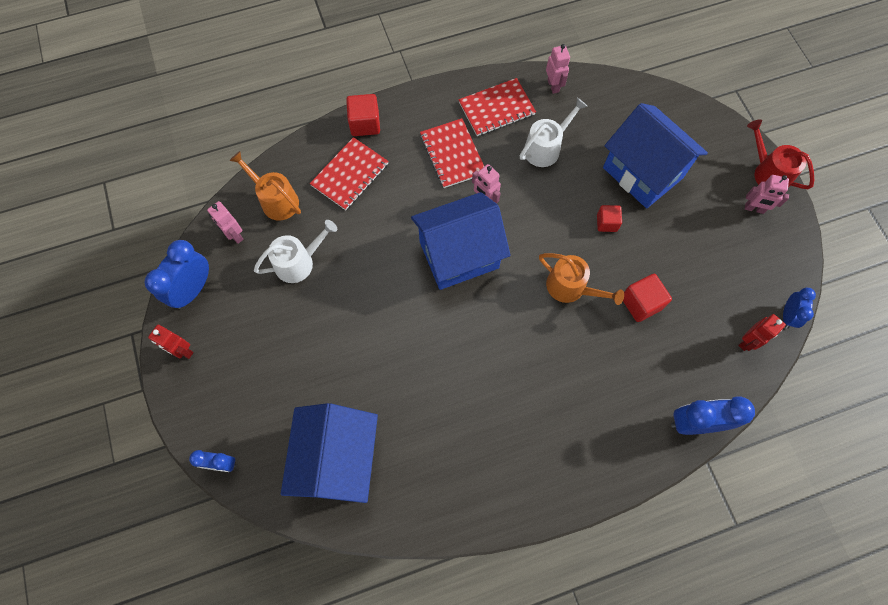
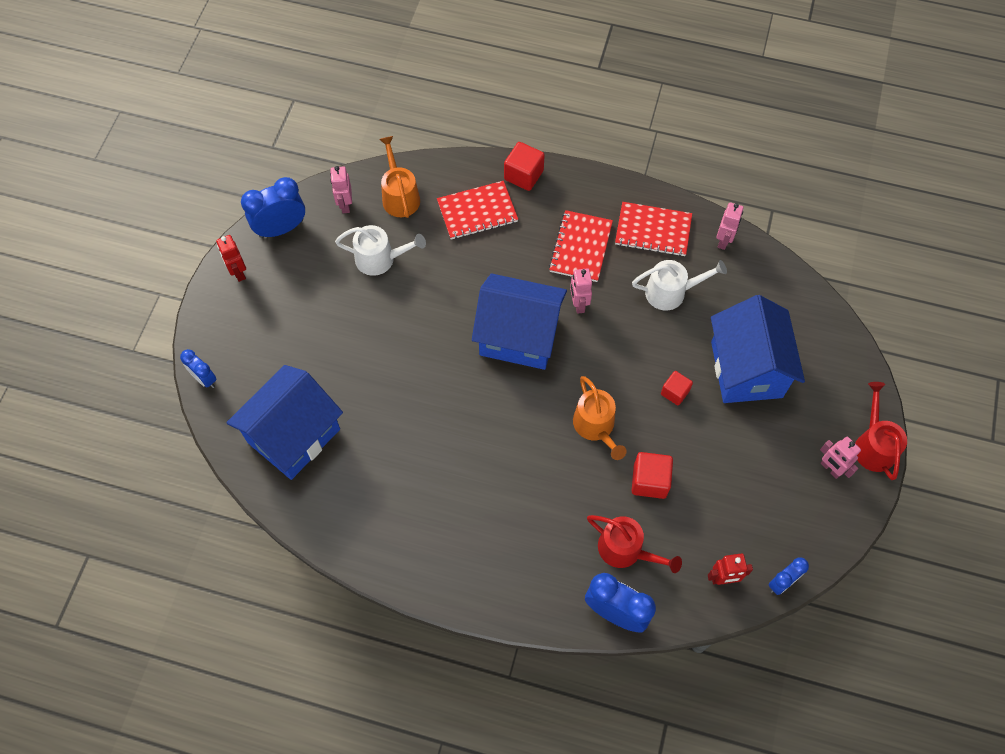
camera: 35 degrees right, 5 degrees down
(665, 369) = (625, 550): none -> red watering can

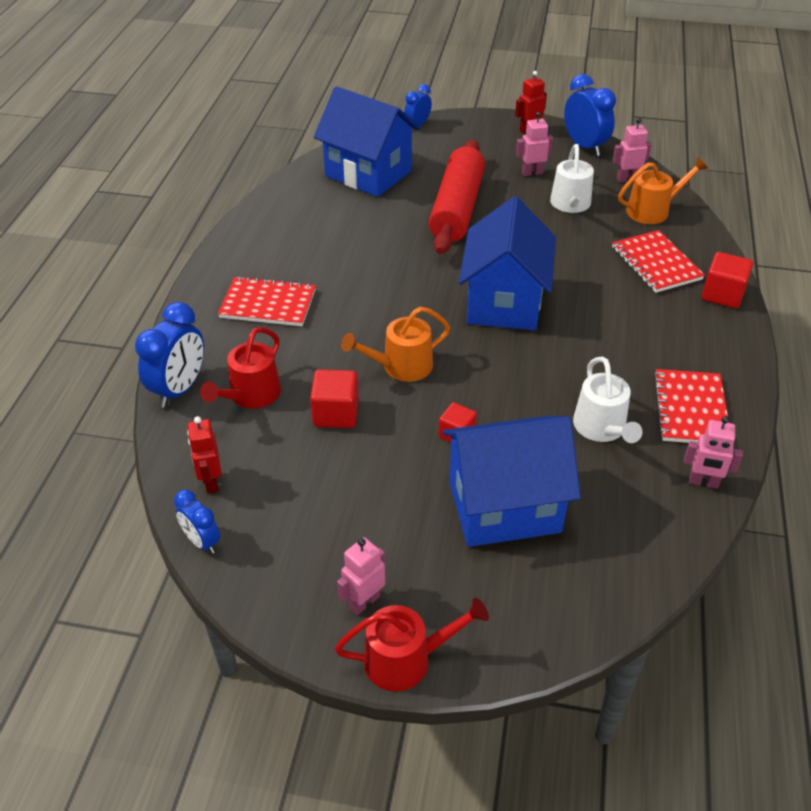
camera: 85 degrees right, 20 degrees down
(372, 358) = (456, 209): none -> red rolling pin
(578, 304) = (559, 346): pink robot -> pink robot (532, 173)
(581, 247) = (639, 345): red notebook -> red notebook (268, 304)

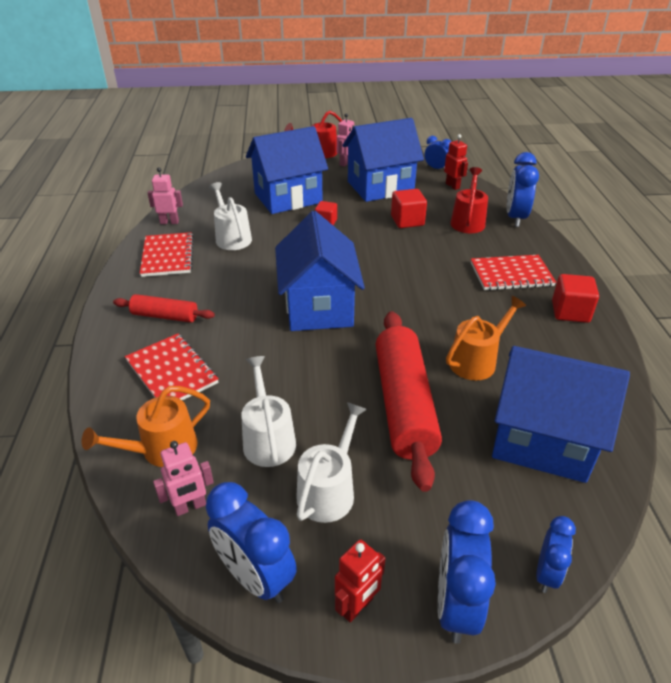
camera: 165 degrees right, 5 degrees down
(335, 504) = (380, 187): none -> blue house
(401, 366) = (380, 250): orange watering can -> orange watering can (476, 361)
(475, 123) = (455, 604): none -> blue clock
(532, 173) = (329, 490): pink robot -> white watering can
(675, 320) = (165, 316): none -> red rolling pin
(722, 295) = (111, 348): red cube -> red cube (570, 312)

